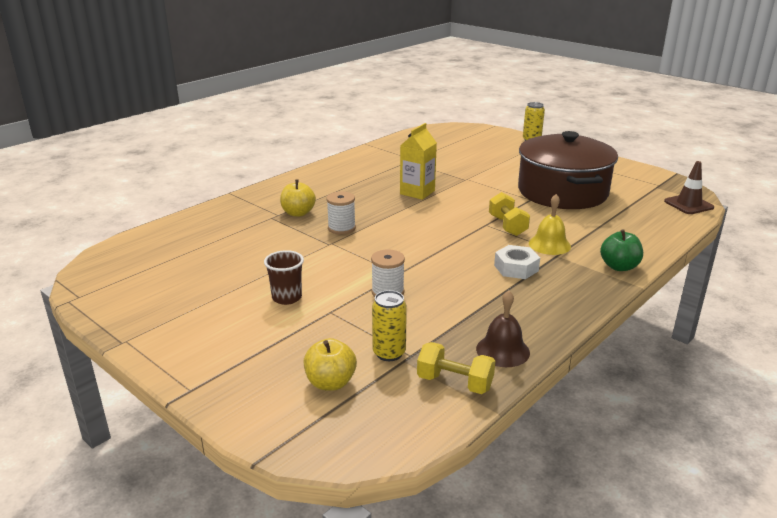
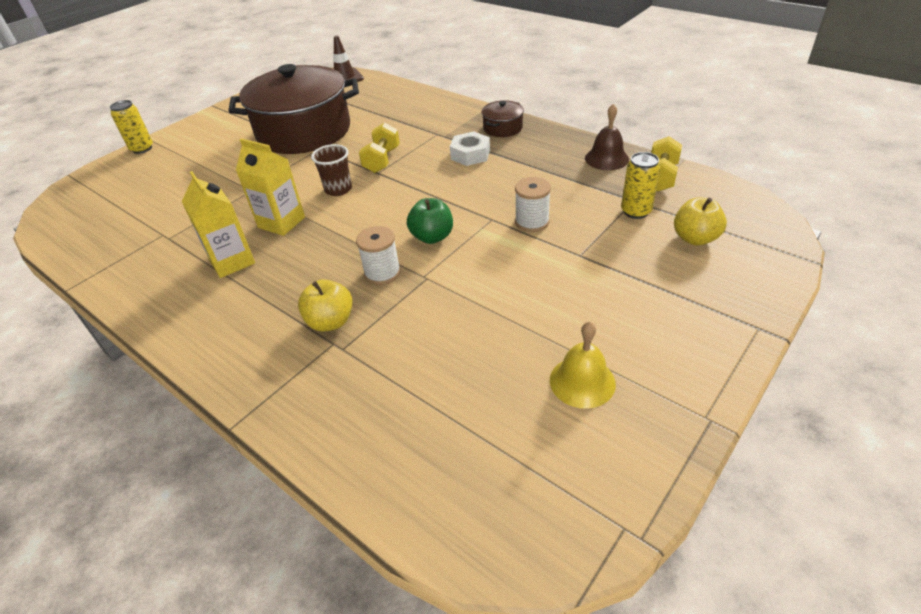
camera: 90 degrees left, 15 degrees up
(287, 297) = (561, 291): brown cup -> brown cup (338, 189)
(375, 181) = (232, 261): none -> yellow carton
(507, 226) = (382, 160): yellow dumbbell -> yellow dumbbell turned 60 degrees counterclockwise
(549, 244) = (422, 139): yellow bell -> yellow bell (582, 381)
(576, 289) = (503, 128): none -> brown pot
(619, 267) = (461, 110): green apple -> green apple (432, 237)

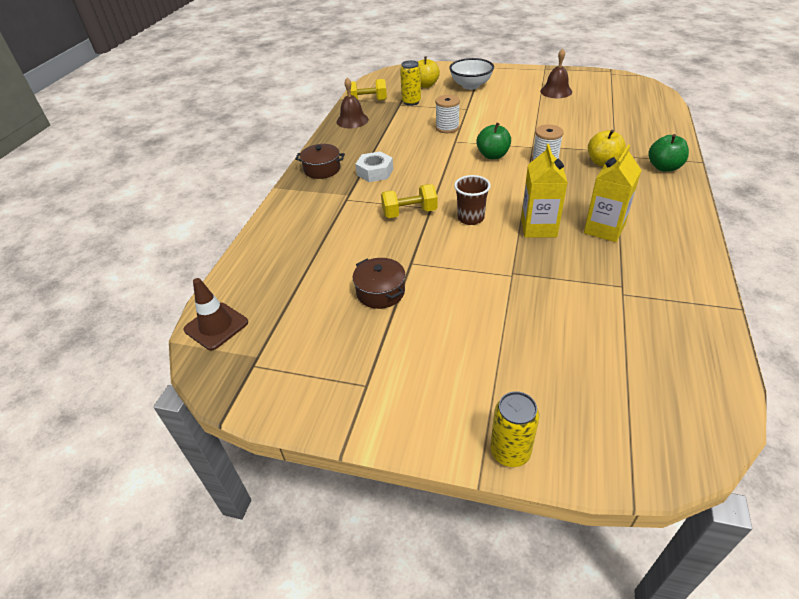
camera: 115 degrees left, 0 degrees up
(262, 375) = (664, 167): none -> green apple
(304, 132) = (380, 292): brown pot -> brown pot, size x0.40
(582, 381) = (556, 91): yellow bell -> brown bell
(667, 284) = (471, 86): none -> white bowl

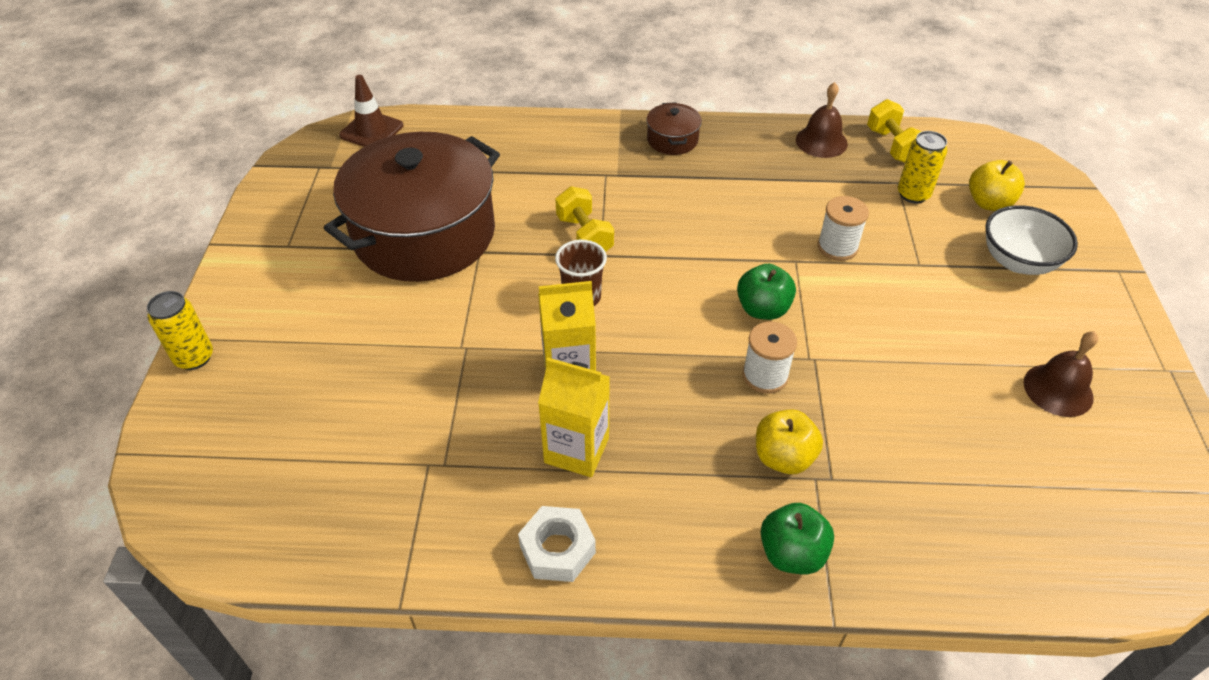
camera: 75 degrees right, 5 degrees up
(375, 172) = (678, 189): white nut -> white nut (557, 549)
(380, 292) = (424, 234): brown pot -> brown pot, size x2.49

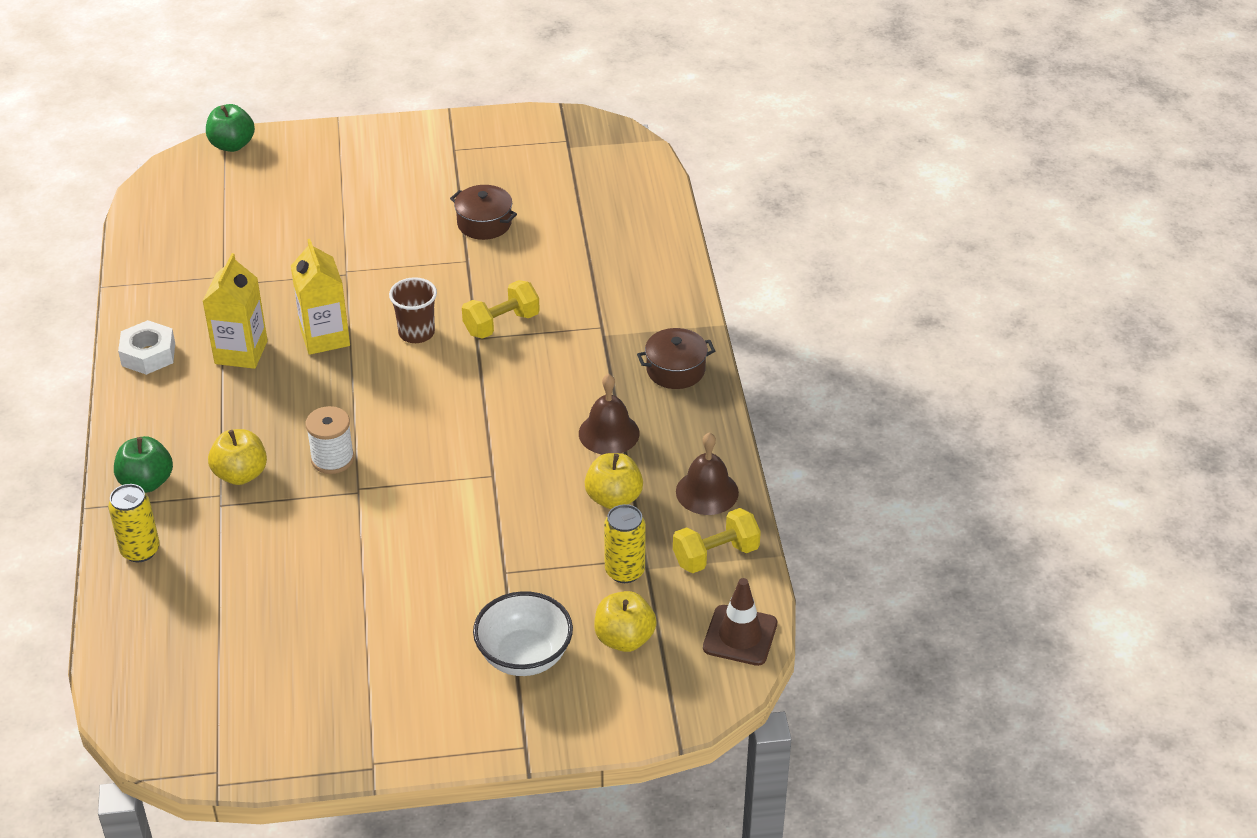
camera: 80 degrees right, 5 degrees down
(194, 357) = (318, 136): yellow can -> yellow can (140, 550)
(371, 131) = (632, 159): brown traffic cone -> brown traffic cone (740, 636)
(424, 234) = (484, 223): brown pot -> brown pot, size x0.40
(762, 309) = (418, 454): green apple -> green apple (232, 145)
(828, 191) = (614, 498): none -> yellow apple
(837, 247) = (520, 507): white spool -> none
(1058, 390) = (336, 670): brown bell -> brown bell (609, 433)

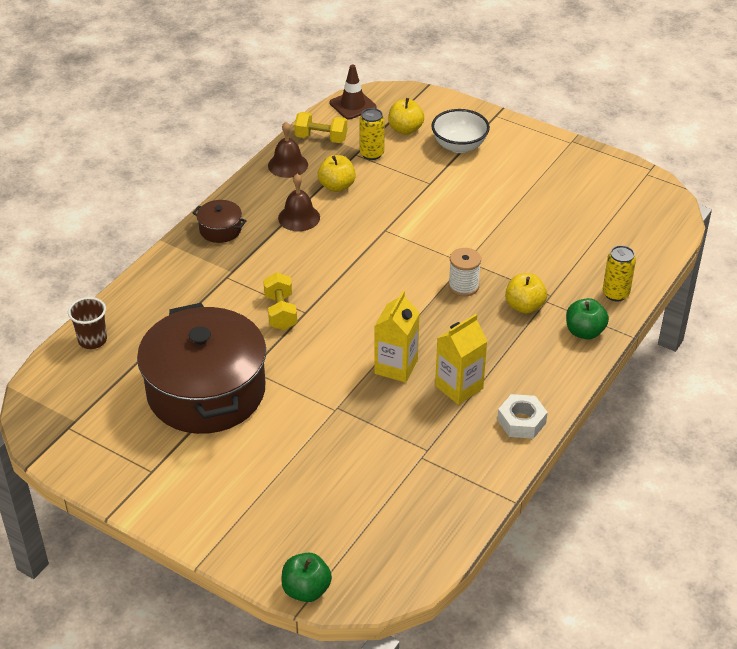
camera: 140 degrees left, 0 degrees up
(416, 333) = (337, 336): brown cup -> brown cup (92, 340)
(484, 223) = (206, 391): brown pot -> brown pot, size x2.49
(501, 324) = (280, 312): yellow dumbbell -> yellow dumbbell turned 75 degrees clockwise

